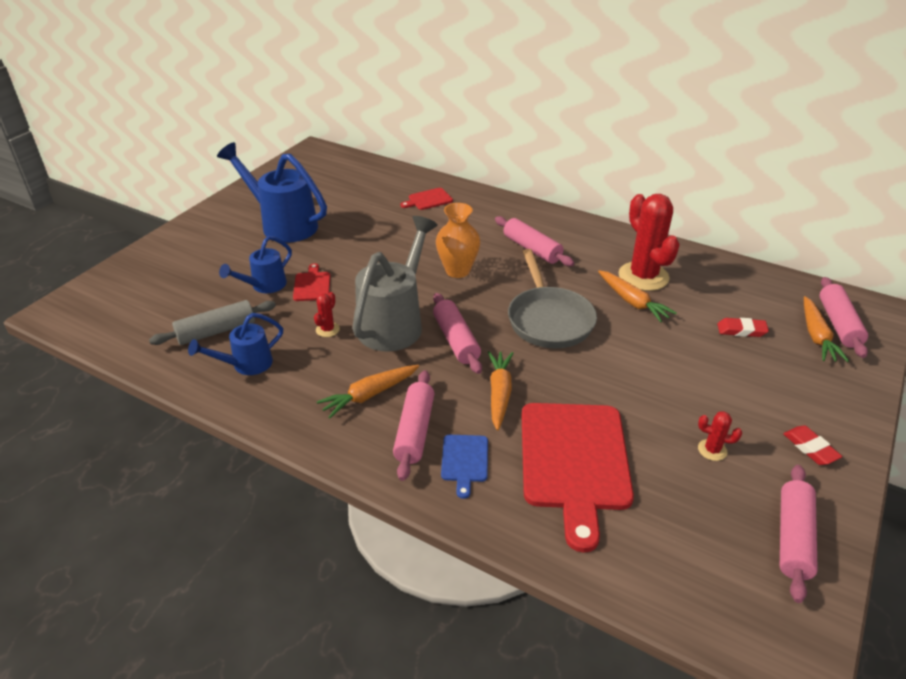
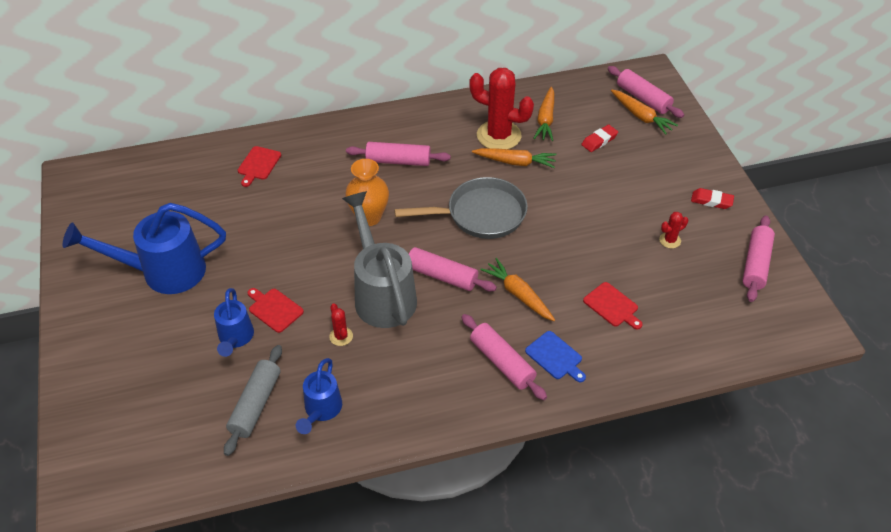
camera: 45 degrees left, 10 degrees up
(369, 395) = (440, 361): orange carrot -> orange carrot (545, 120)
(549, 319) = (481, 214): grey pan -> grey pan turned 45 degrees counterclockwise
(574, 461) = (612, 306): red cutting board -> red cutting board, size x0.44
(793, 538) = (756, 264): pink rolling pin -> pink rolling pin turned 45 degrees clockwise

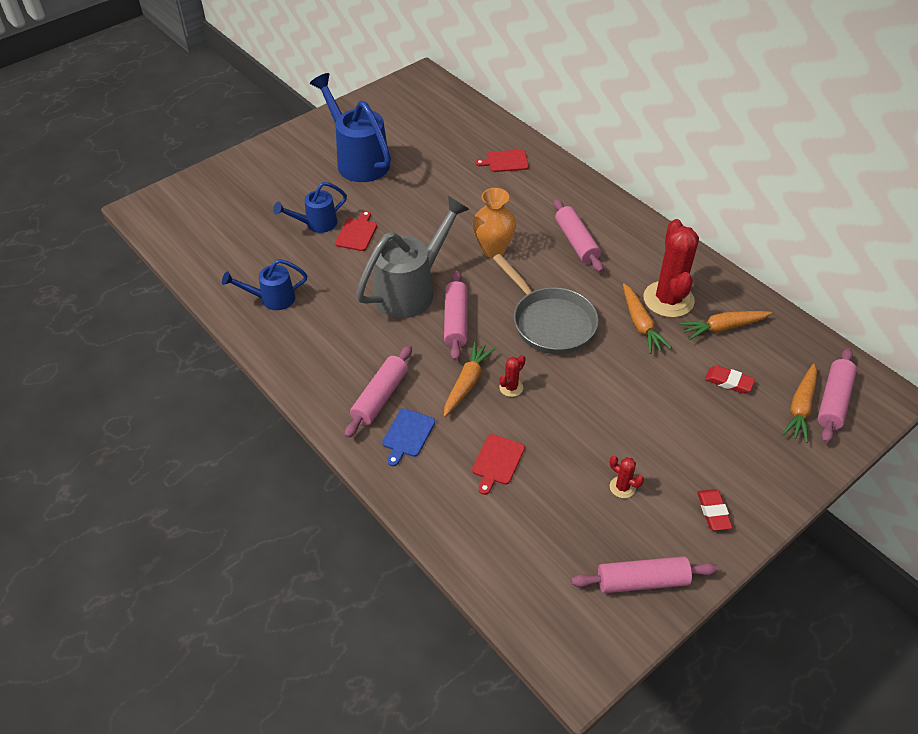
camera: 65 degrees right, 0 degrees up
(256, 404) = (260, 260): grey rolling pin -> none
(341, 336) = (351, 282): red cactus -> red cactus (511, 387)

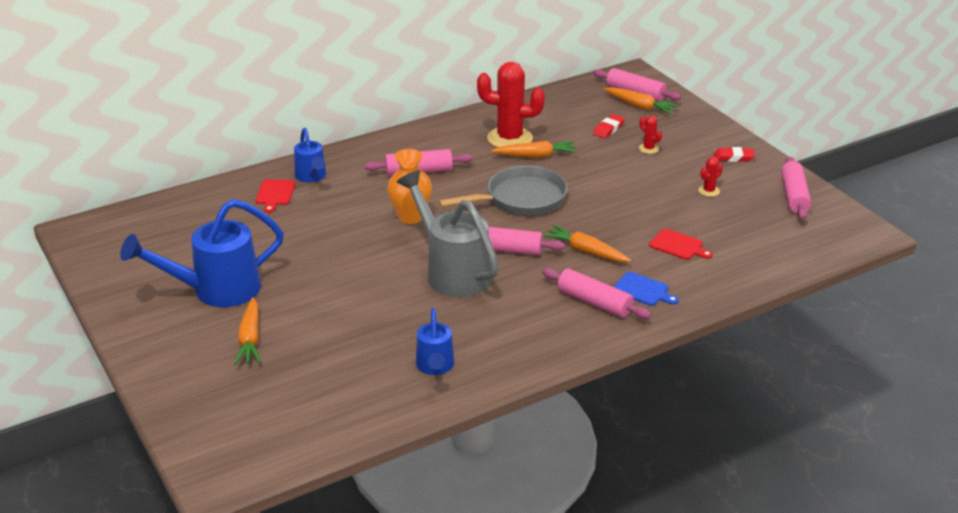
camera: 80 degrees left, 15 degrees down
(316, 224) = (319, 328): blue watering can -> blue watering can (311, 177)
(357, 233) = (348, 300): red cutting board -> none
(511, 387) = (596, 229): red cactus -> red cactus (648, 148)
(723, 328) = (549, 121): orange carrot -> orange carrot (250, 339)

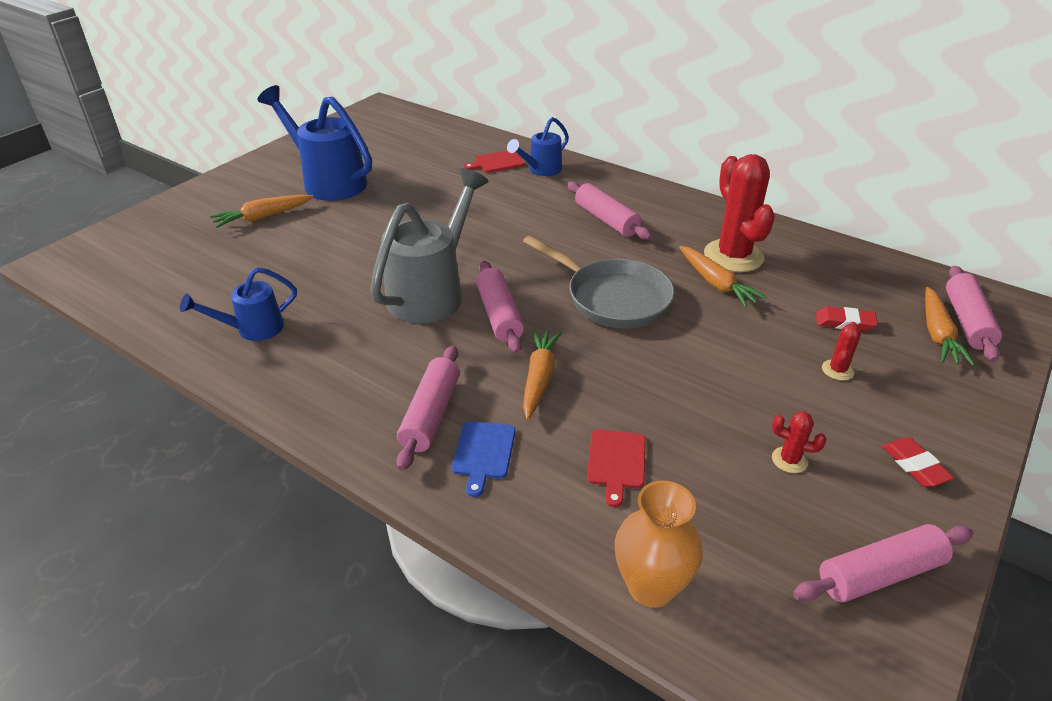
camera: 65 degrees right, 5 degrees up
(410, 217) = (515, 239): orange vase -> orange vase (651, 587)

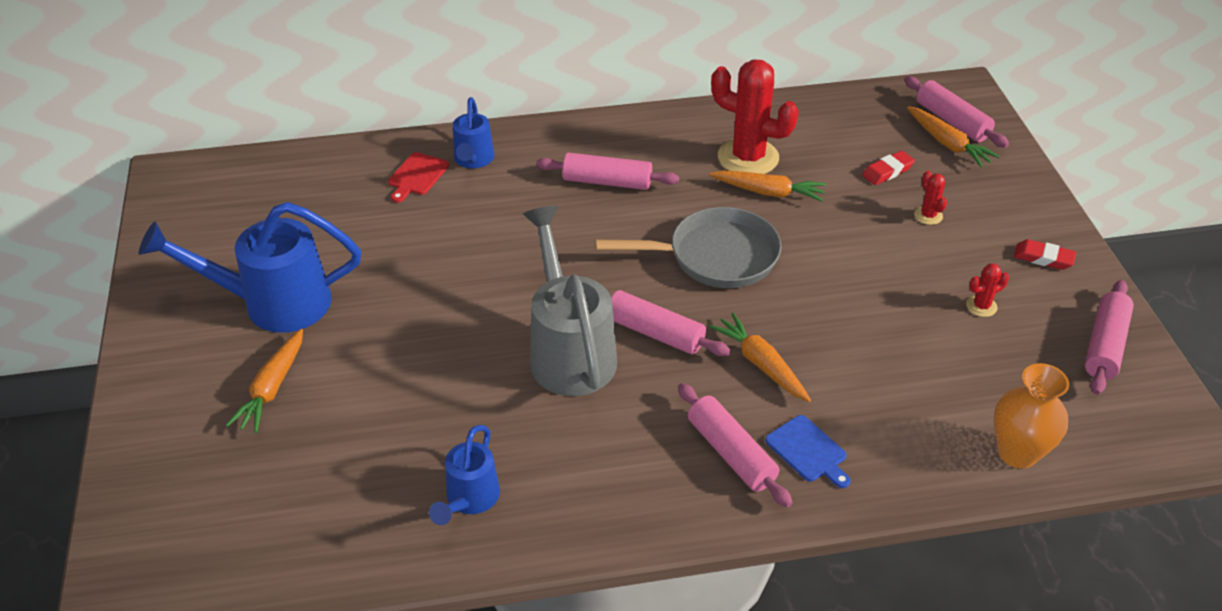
camera: 45 degrees left, 5 degrees up
(616, 462) = (894, 388): red cutting board -> none

